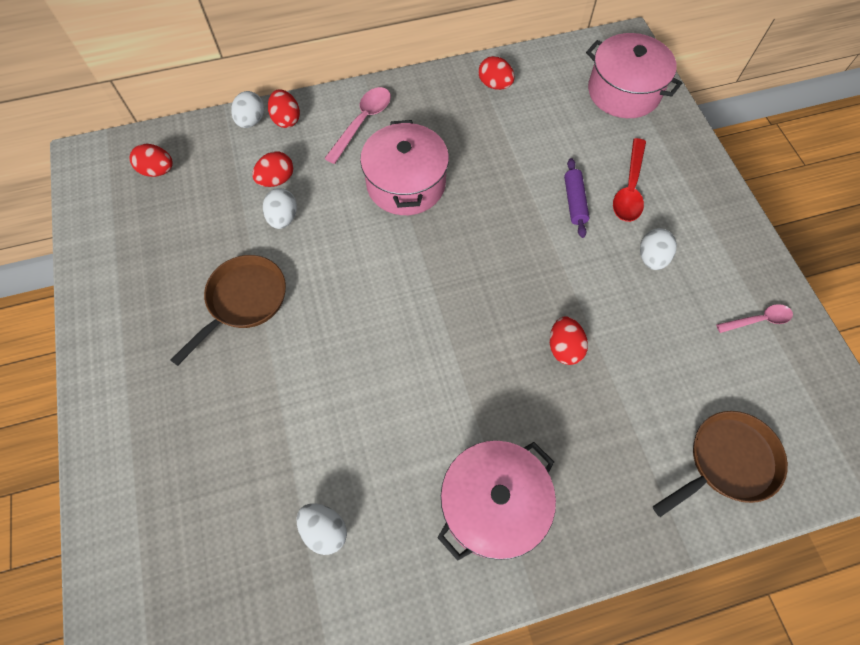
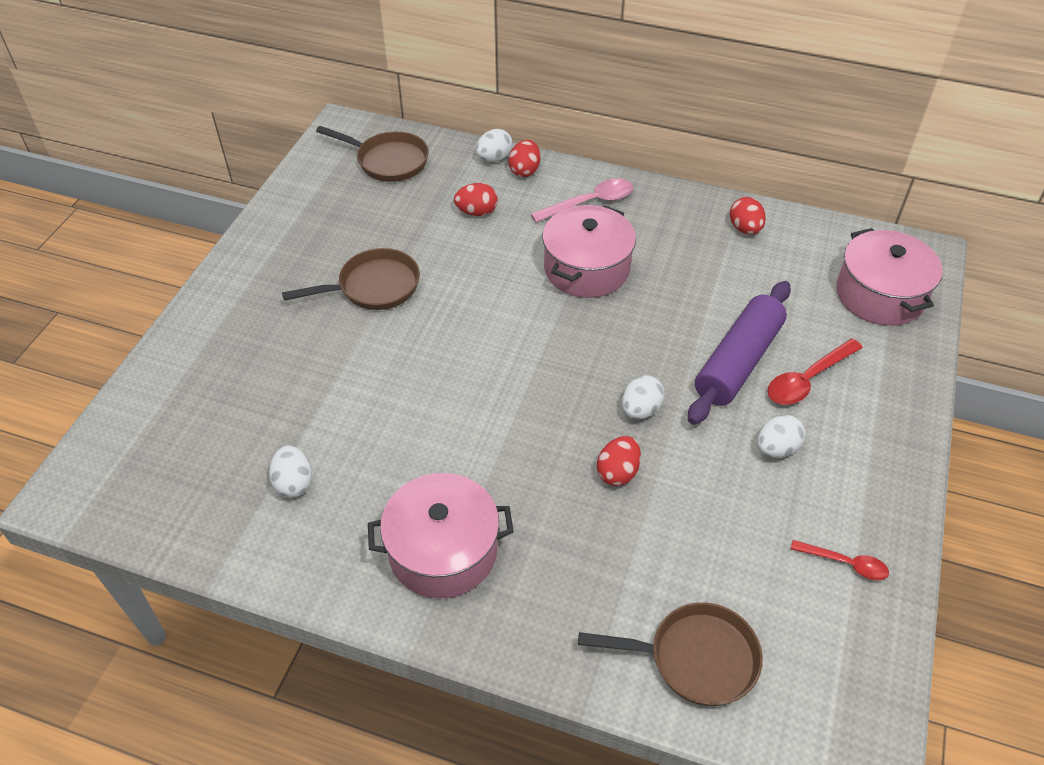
camera: 35 degrees right, 15 degrees down
(158, 171) = (388, 161): red egg -> brown pan
(283, 218) = (457, 243): white egg -> white egg (640, 410)
(574, 202) = (738, 362): purple rolling pin -> purple rolling pin, size x1.99
(758, 320) = (845, 563): pink spoon -> red spoon

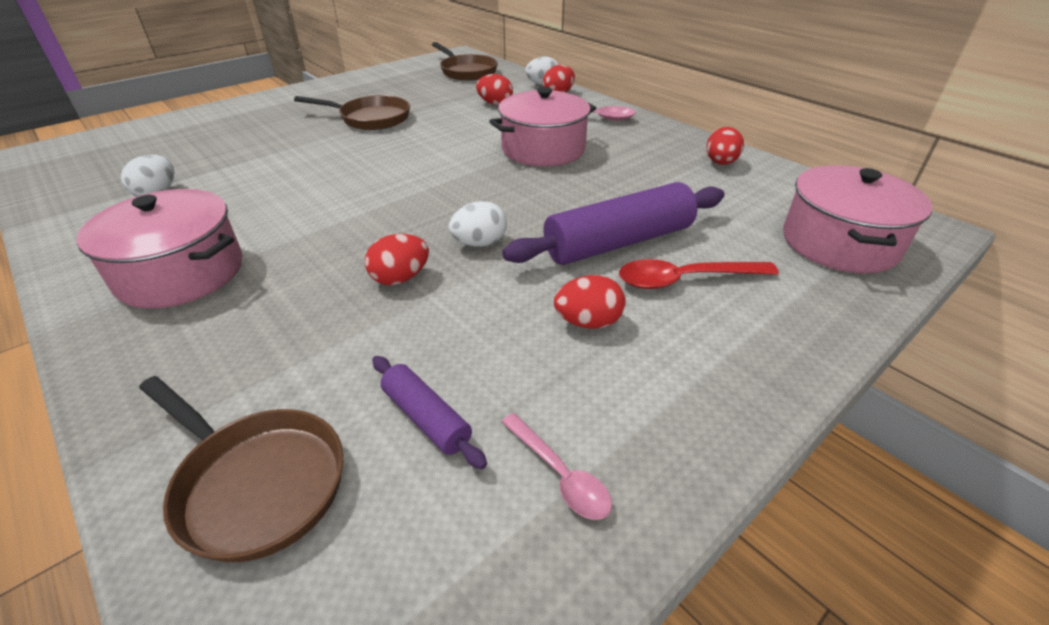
camera: 30 degrees right, 10 degrees down
(745, 569) = (426, 418): none -> purple rolling pin
(776, 449) = (588, 322): white egg -> red egg
(845, 563) = (560, 475): red spoon -> pink spoon

